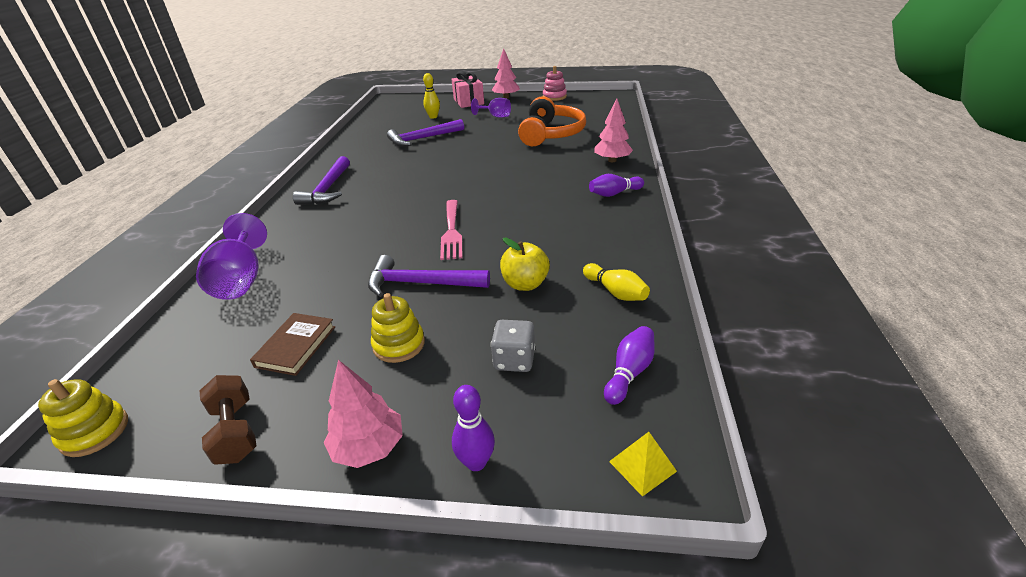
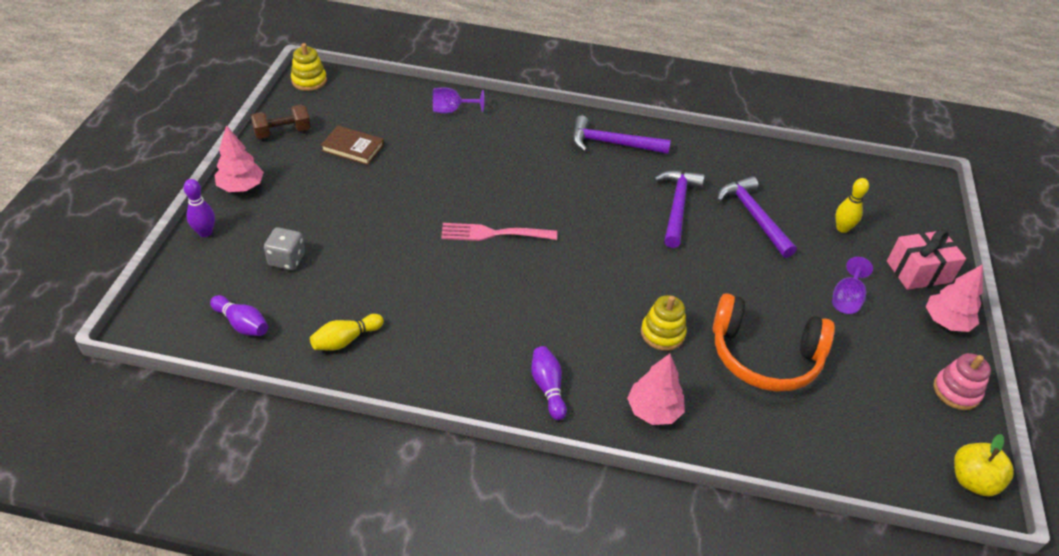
camera: 90 degrees right, 10 degrees up
(241, 280) = (451, 110): purple goblet -> purple goblet, size x0.62
(399, 344) = (332, 198): yellow stacking toy -> yellow stacking toy (662, 333)
(421, 283) = (409, 211): purple hammer -> purple hammer (677, 206)
(525, 284) = (382, 278): yellow apple -> yellow apple (972, 480)
(642, 466) = (160, 310): yellow pyramid -> none

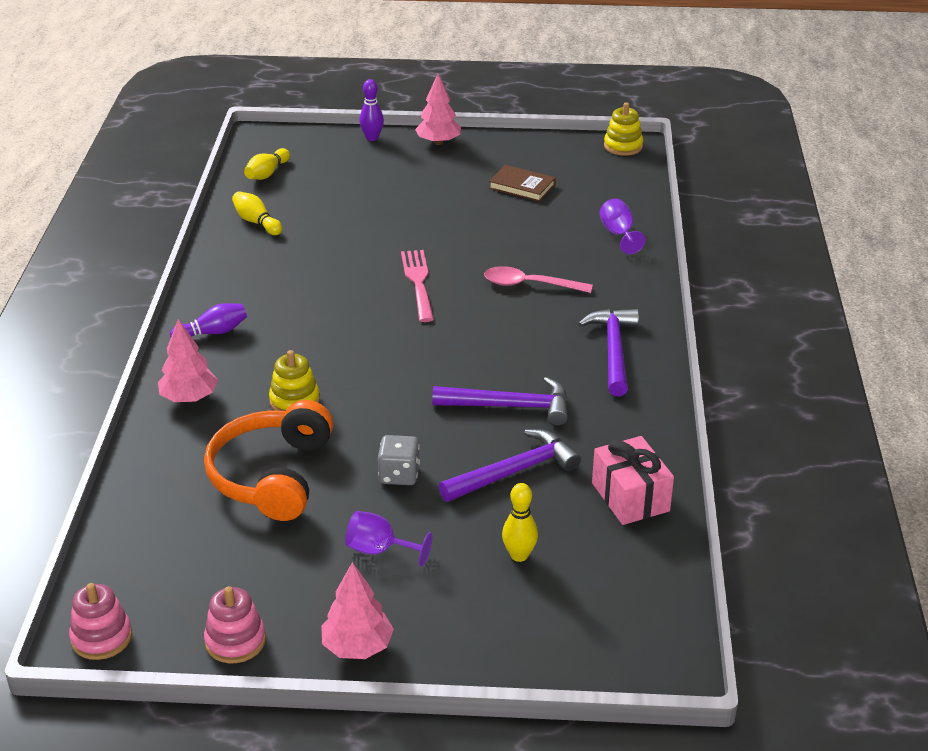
camera: 85 degrees right, 10 degrees down
(242, 324) = (267, 173): purple bowling pin -> yellow bowling pin
(282, 132) = (529, 147): brown dumbbell -> none
(287, 259) = (348, 179): grey dice -> grey dice (399, 475)
(353, 148) = (522, 186): brown book -> brown book turned 75 degrees counterclockwise
(513, 170) = (529, 285): none -> pink spoon
(918, 272) = (451, 629): pink gift -> pink gift (630, 497)
(972, 480) = (101, 637): yellow apple -> pink stacking toy

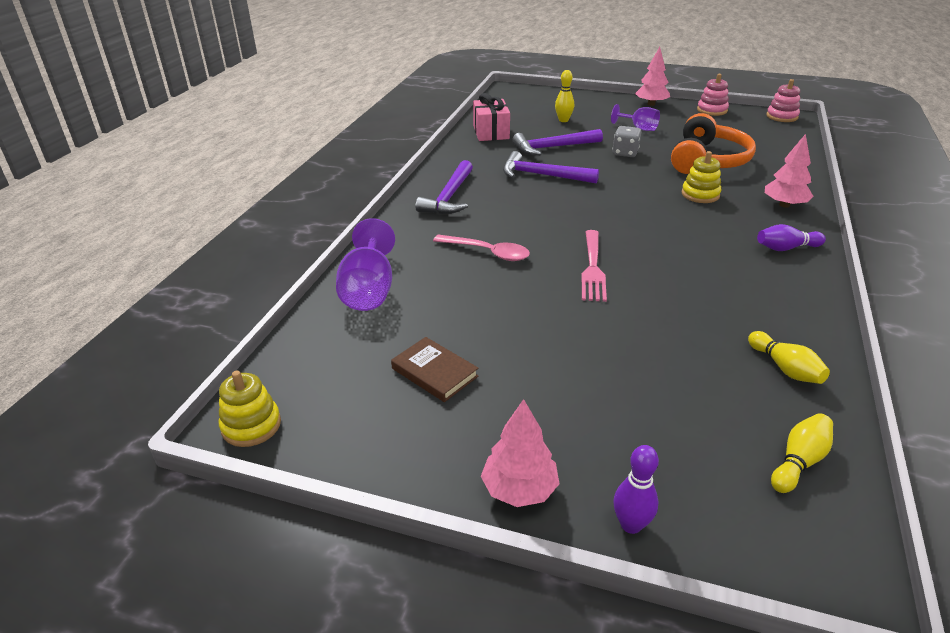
camera: 165 degrees left, 0 degrees up
(618, 234) = (369, 290): purple goblet -> purple goblet, size x1.61

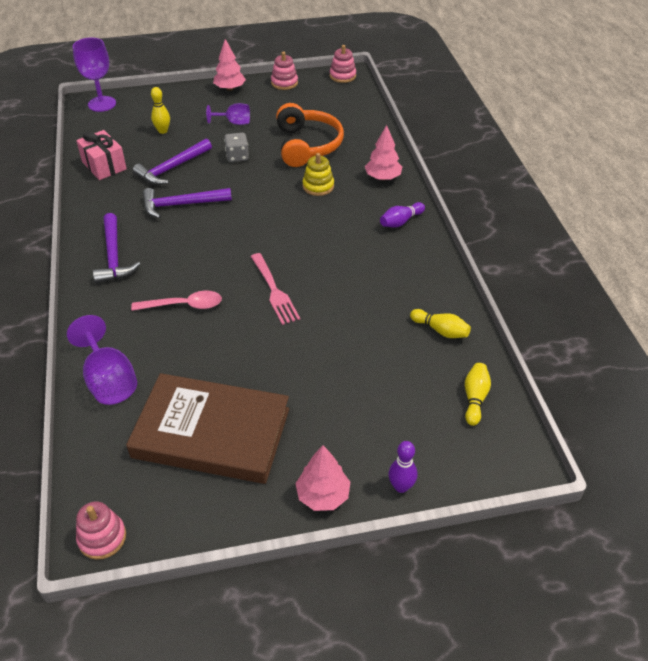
camera: 30 degrees left, 10 degrees up
(251, 425) = (102, 538): yellow stacking toy -> pink stacking toy
(434, 372) = (211, 433): brown book -> brown book, size x2.33
(521, 92) = (102, 104): none -> purple goblet

